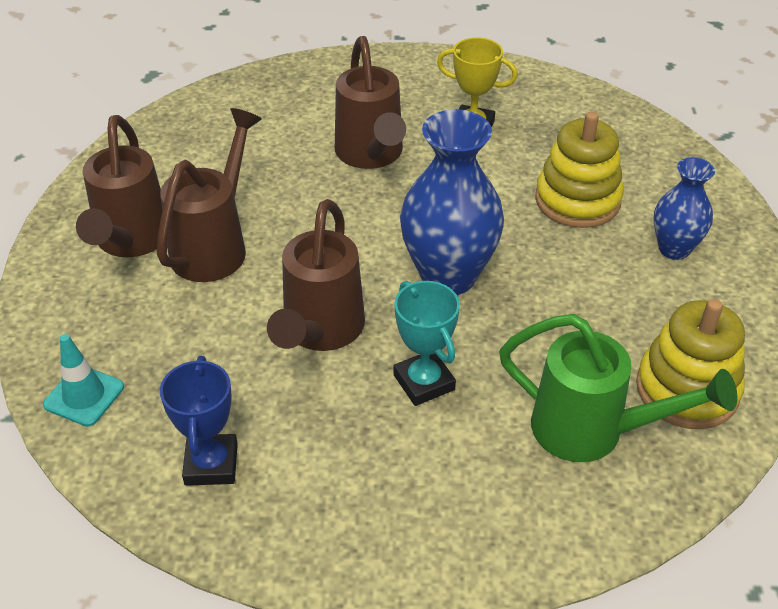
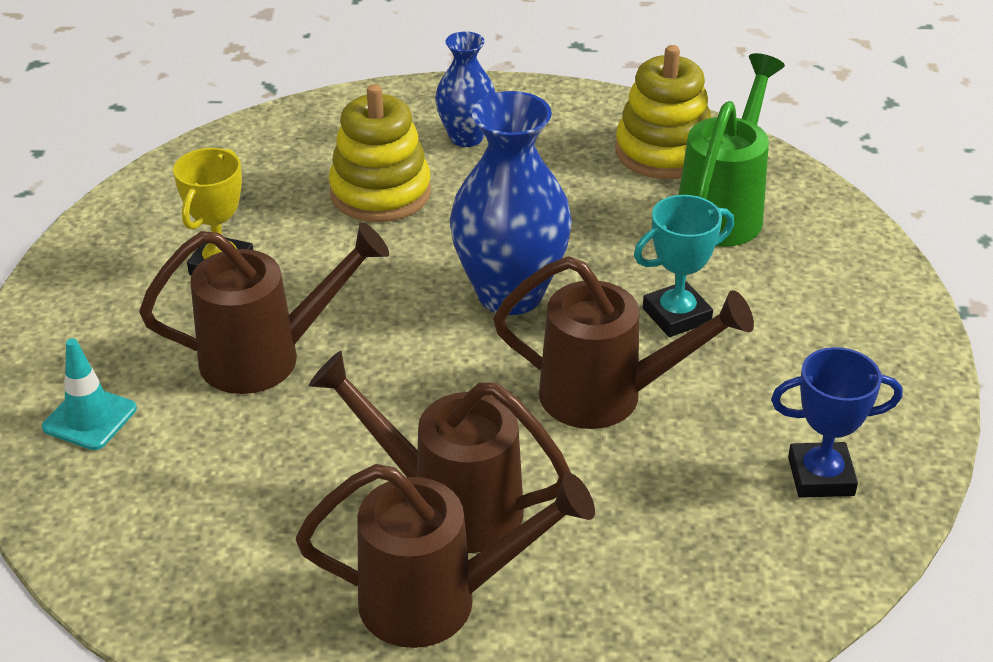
camera: 90 degrees left, 5 degrees down
(84, 396) = (740, 609): turquoise traffic cone -> turquoise traffic cone (90, 418)

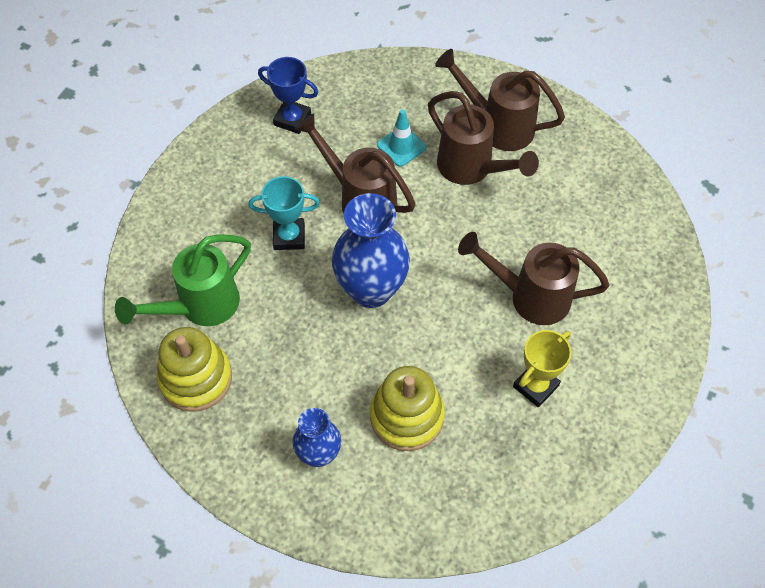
camera: 155 degrees left, 20 degrees up
(90, 418) = (639, 291): turquoise traffic cone -> turquoise traffic cone (401, 146)

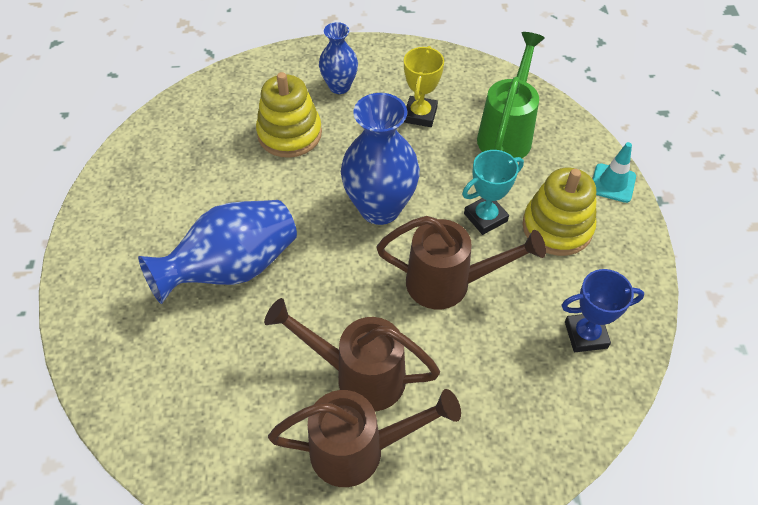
camera: 150 degrees right, 5 degrees down
(196, 378) = (464, 90): yellow stacking toy -> yellow stacking toy (557, 227)
(401, 146) = (450, 363): turquoise traffic cone -> turquoise traffic cone (612, 183)
(529, 296) = (232, 268): brown watering can -> blue vase
(535, 386) = (194, 198): yellow trophy -> yellow trophy (420, 115)

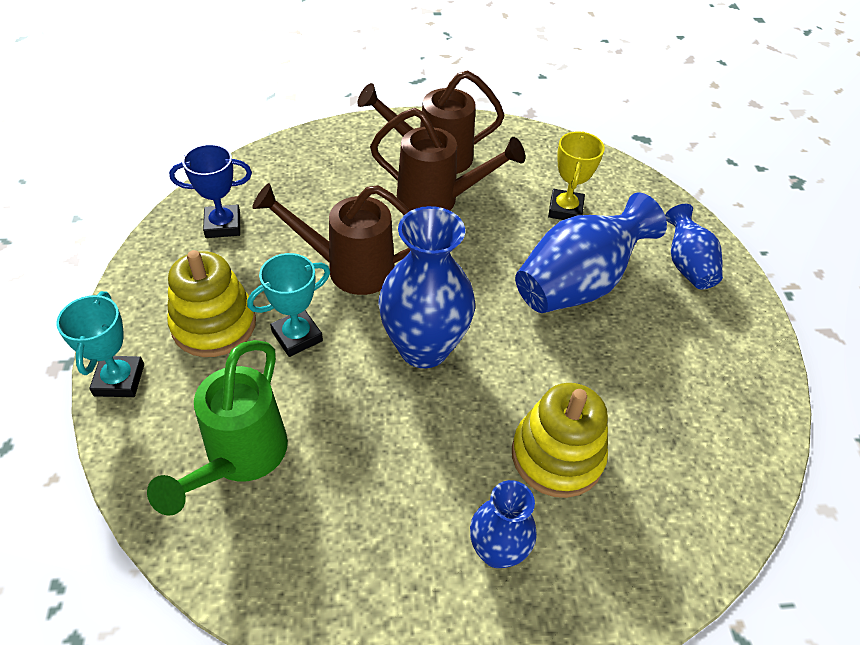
camera: 175 degrees right, 5 degrees down
(114, 291) = (686, 265): none -> blue vase
(420, 115) = (366, 492): yellow trophy -> yellow trophy (565, 209)
(612, 183) = (119, 380): turquoise traffic cone -> turquoise trophy

